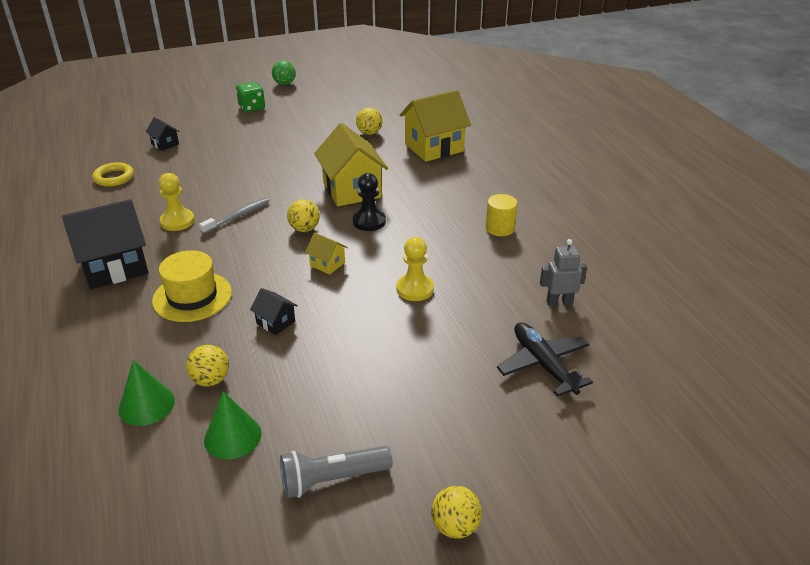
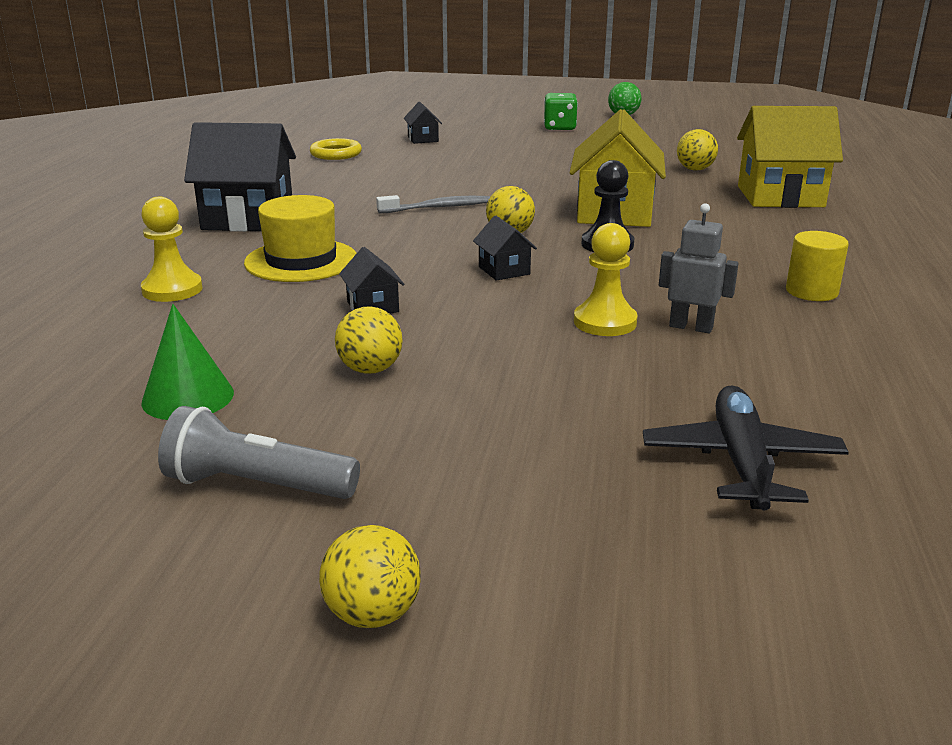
camera: 30 degrees right, 10 degrees down
(146, 405) = (131, 338): green cone -> none
(177, 221) = (362, 198): yellow pawn -> yellow pawn (172, 290)
(211, 380) = (229, 337): yellow ball -> yellow ball (370, 369)
(327, 264) = (504, 270): yellow house -> black house
(559, 302) = (844, 395): grey robot -> grey robot (691, 327)

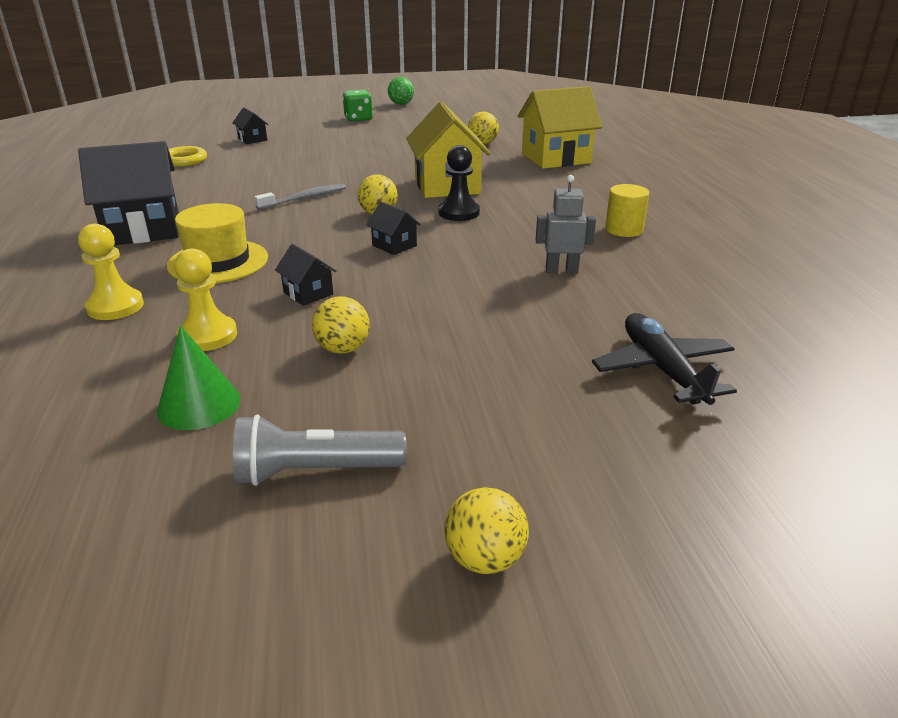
camera: 20 degrees left, 5 degrees up
(605, 322) = (498, 277): yellow pawn -> yellow pawn (208, 336)

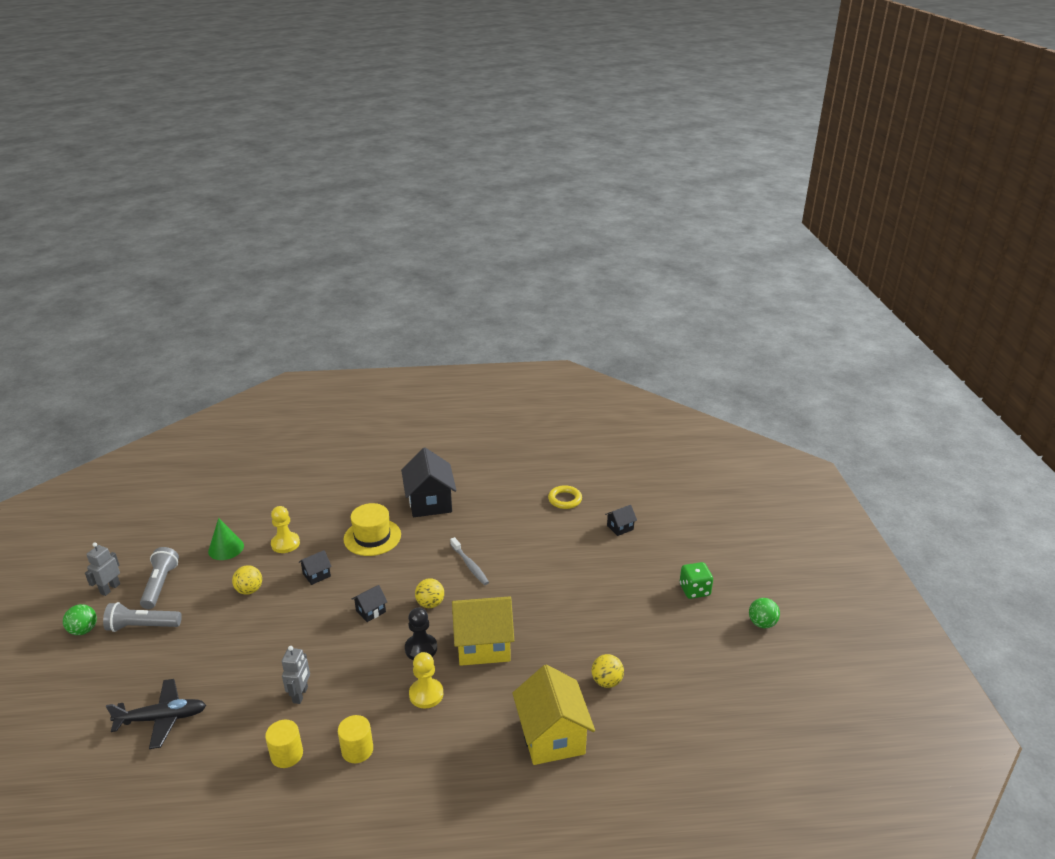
camera: 95 degrees right, 0 degrees up
(115, 306) = (330, 510): yellow pawn -> yellow pawn (426, 694)
(322, 565) = (110, 589): none -> grey robot
(455, 458) = (142, 626): none -> grey flashlight
(485, 559) = (84, 630): yellow ball -> green ball
(657, 265) = (287, 754): none -> yellow cylinder

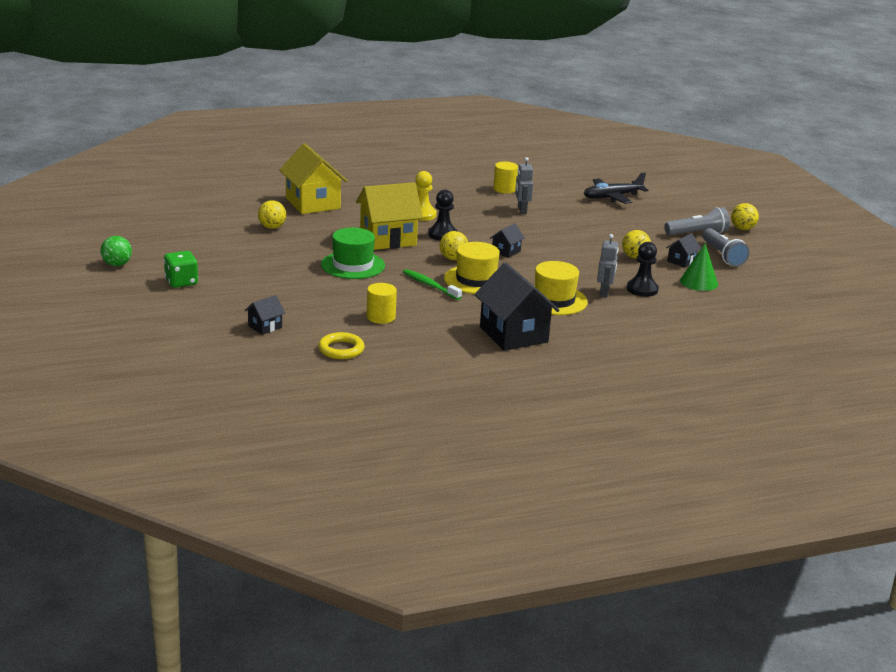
camera: 165 degrees right, 5 degrees down
(84, 630) = (742, 229): green ball -> yellow ball
(110, 589) = (764, 251): grey robot -> grey robot (604, 293)
(285, 543) = (642, 289): yellow pawn -> black pawn
(316, 575) = (582, 270): black house -> black house (681, 261)
(357, 750) = (456, 193): yellow cylinder -> yellow cylinder (381, 317)
(424, 569) = (476, 280): none -> yellow hat
(470, 565) = (430, 285): grey toothbrush -> green toothbrush
(532, 602) = (353, 265): none -> green hat

